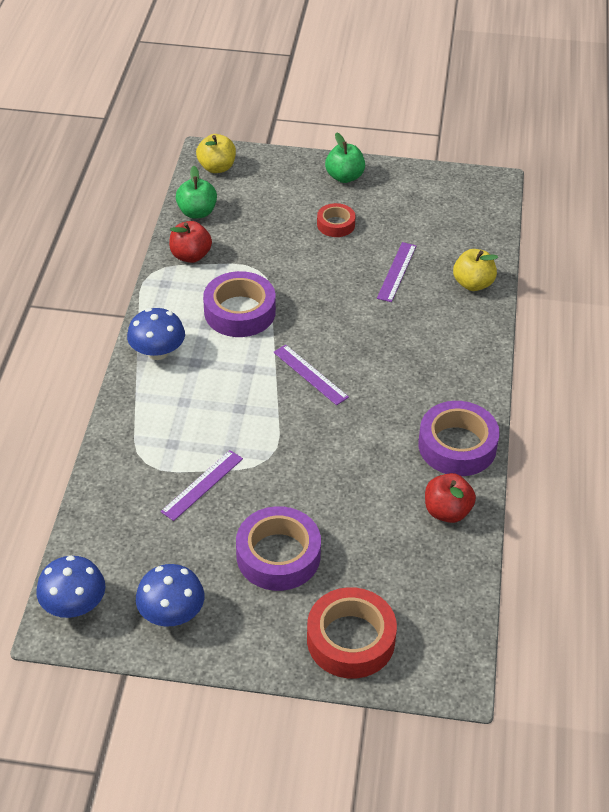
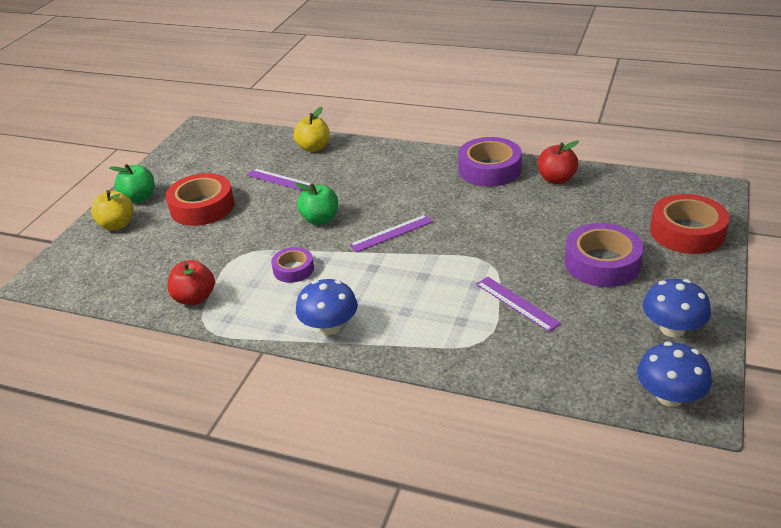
camera: 75 degrees left, 10 degrees down
(197, 212) = (129, 291): green apple -> green apple (320, 219)
(217, 167) = (66, 274): yellow apple -> yellow apple (117, 225)
(240, 312) = (293, 269): purple tape -> purple tape, size x0.57
(336, 224) = (202, 207): red tape -> red tape, size x1.75

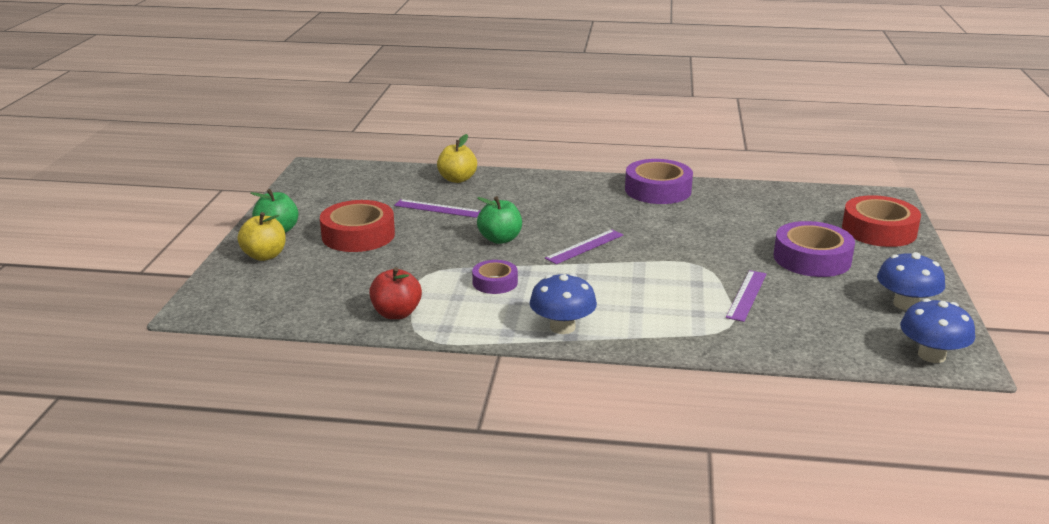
camera: 15 degrees left, 10 degrees down
(517, 303) = (746, 295): purple ruler -> purple ruler turned 75 degrees clockwise
(556, 179) = (730, 195): red apple -> none

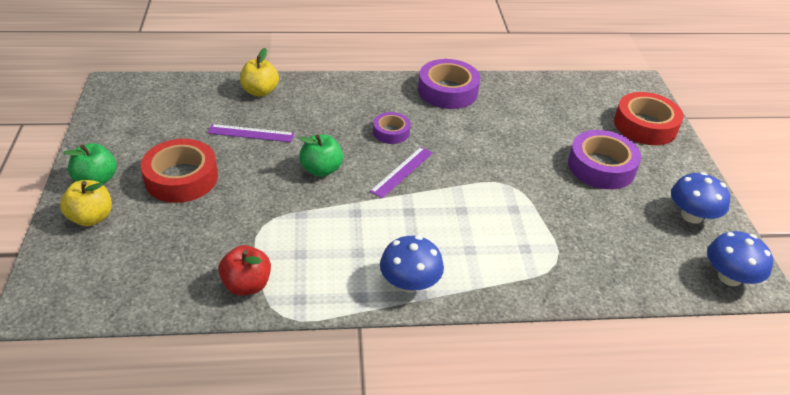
camera: 15 degrees left, 15 degrees up
(495, 282) = (331, 229): purple tape -> purple tape (391, 132)
(746, 295) = (560, 220): purple ruler -> none

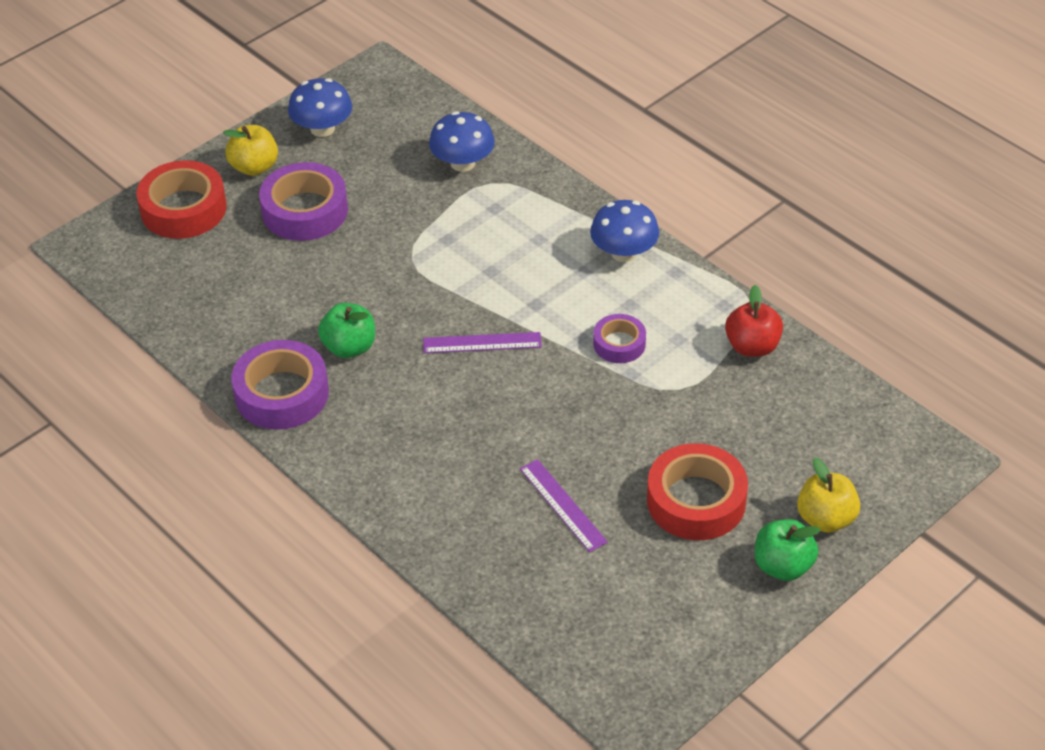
camera: 125 degrees left, 5 degrees up
(260, 91) = (476, 562): yellow apple -> yellow apple (254, 167)
(321, 169) = (551, 404): green apple -> green apple (349, 347)
(391, 132) = (423, 392): purple tape -> purple tape (619, 344)
(729, 277) = (389, 84): blue mushroom -> blue mushroom (462, 163)

